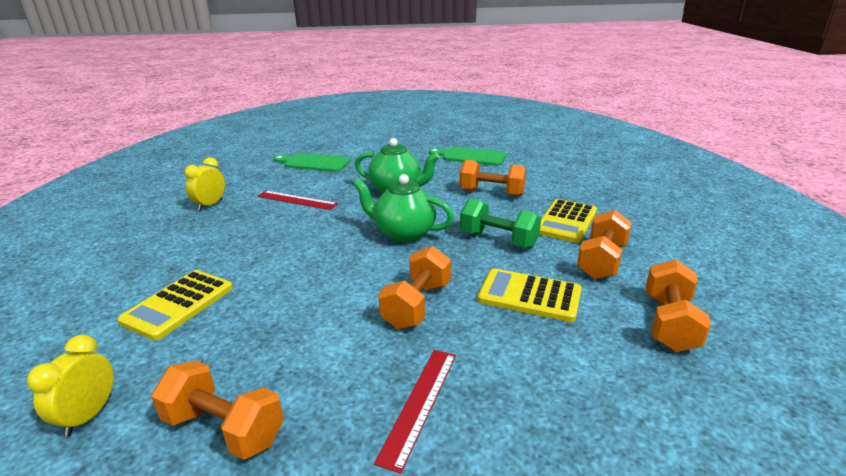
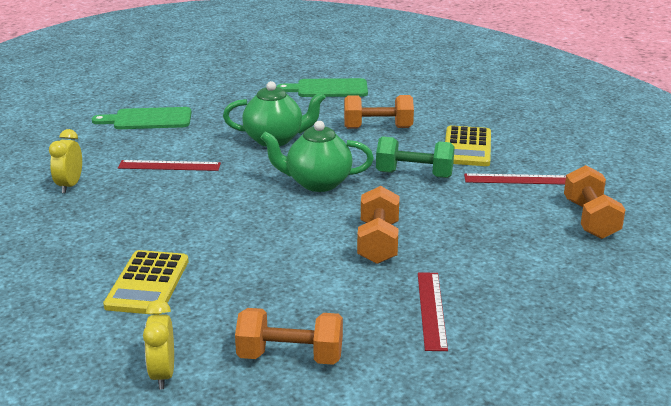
camera: 20 degrees left, 0 degrees up
(529, 296) = (470, 218): yellow calculator -> none
(601, 261) = (516, 179): orange dumbbell -> red ruler

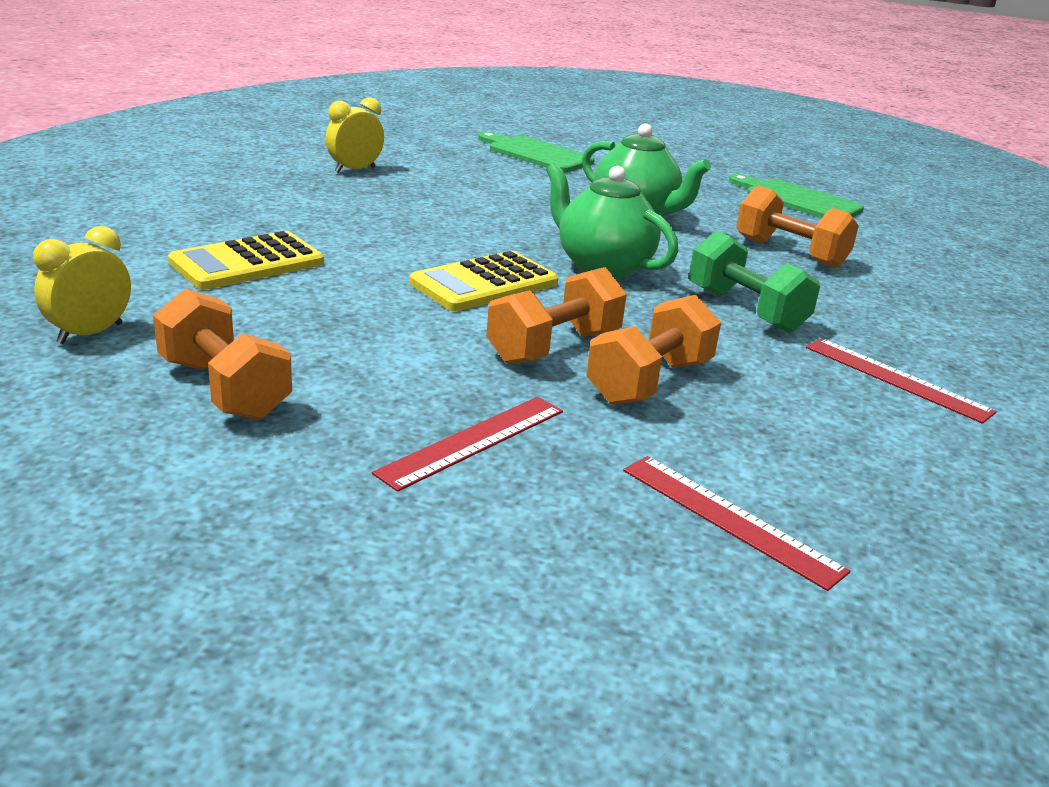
camera: 40 degrees right, 0 degrees up
(169, 165) = (476, 192): red ruler -> red ruler (729, 519)
(467, 147) = (885, 318): yellow calculator -> yellow calculator (484, 283)
(590, 219) = (935, 477): orange dumbbell -> orange dumbbell (649, 382)

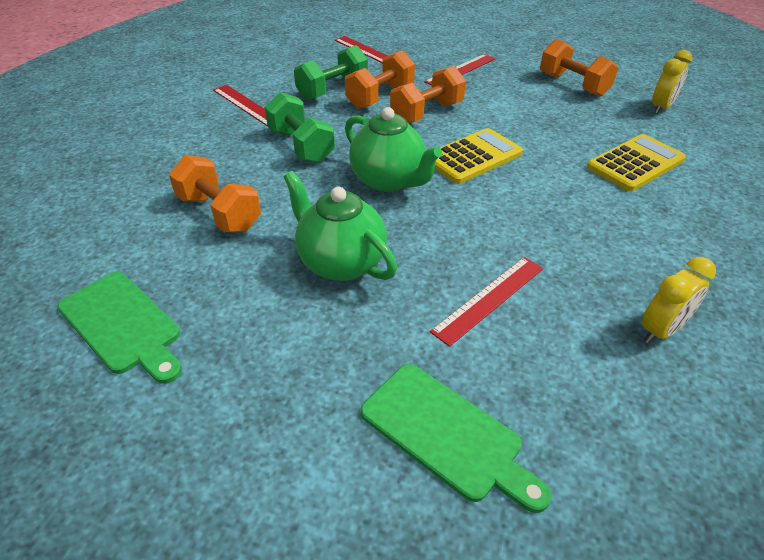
camera: 175 degrees left, 15 degrees up
(494, 190) = (489, 299): none -> red ruler
(753, 402) = (333, 90): none -> green dumbbell

